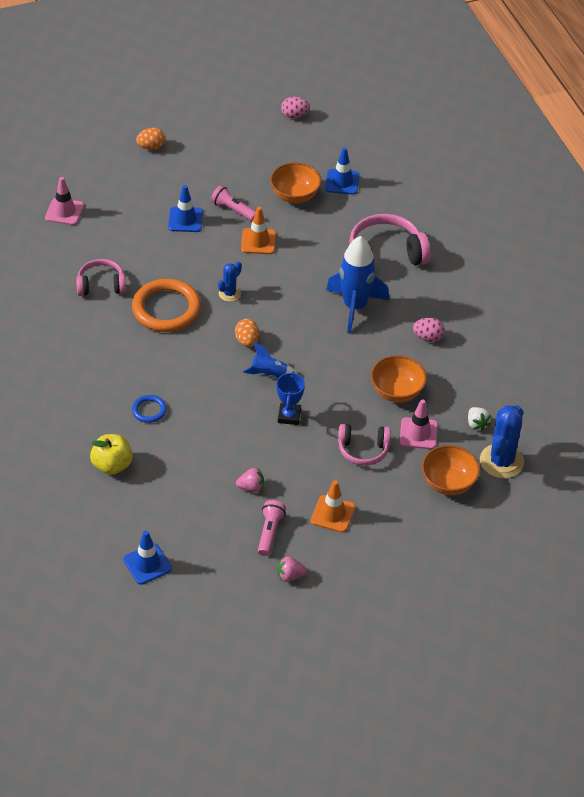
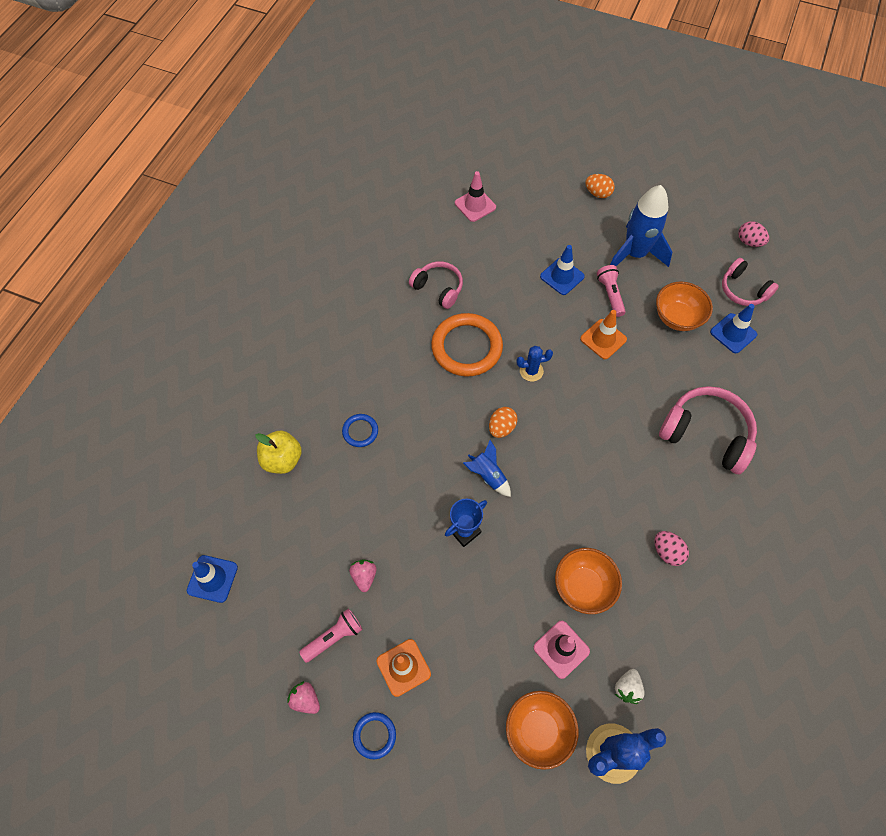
camera: 45 degrees right, 15 degrees up
(251, 487) = (364, 576): pink strawberry -> pink strawberry turned 135 degrees counterclockwise
(354, 559) = (374, 735): none -> blue ring
(355, 307) = (627, 466): blue rocket -> blue rocket (635, 254)
(363, 450) = (494, 622): pink headphones -> pink headphones (743, 290)

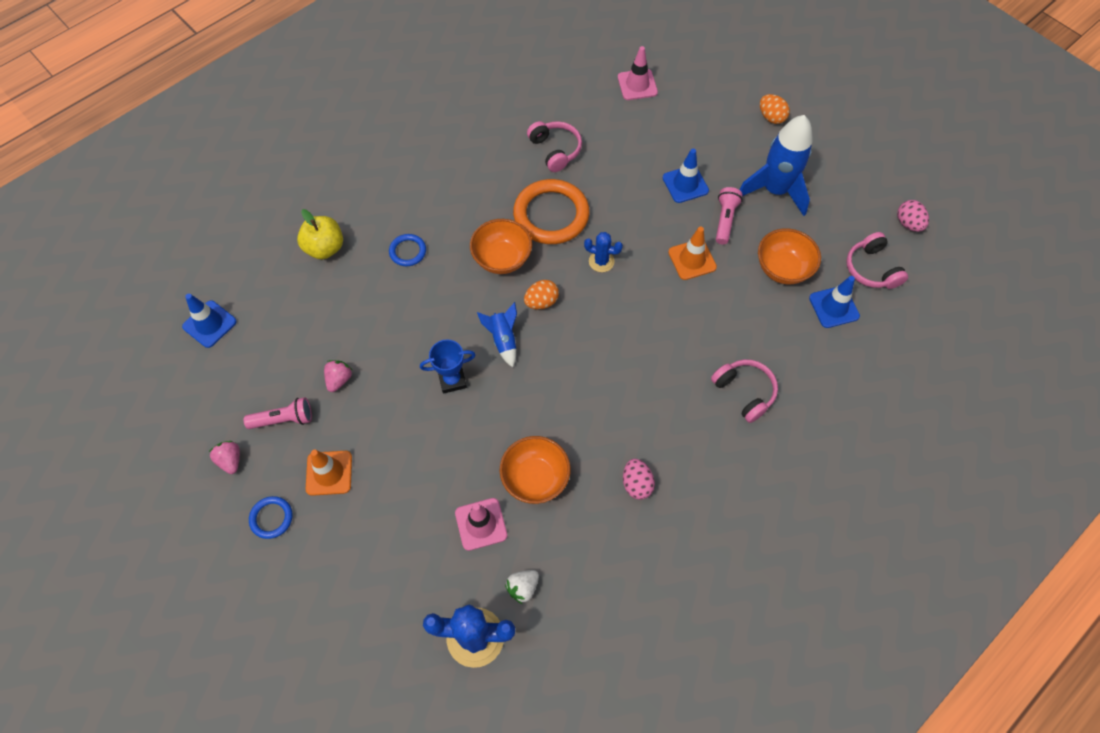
camera: 25 degrees right, 0 degrees up
(538, 730) = (418, 584): orange bowl -> orange bowl (502, 259)
(706, 434) = (744, 392): pink headphones -> pink headphones, size x0.62

